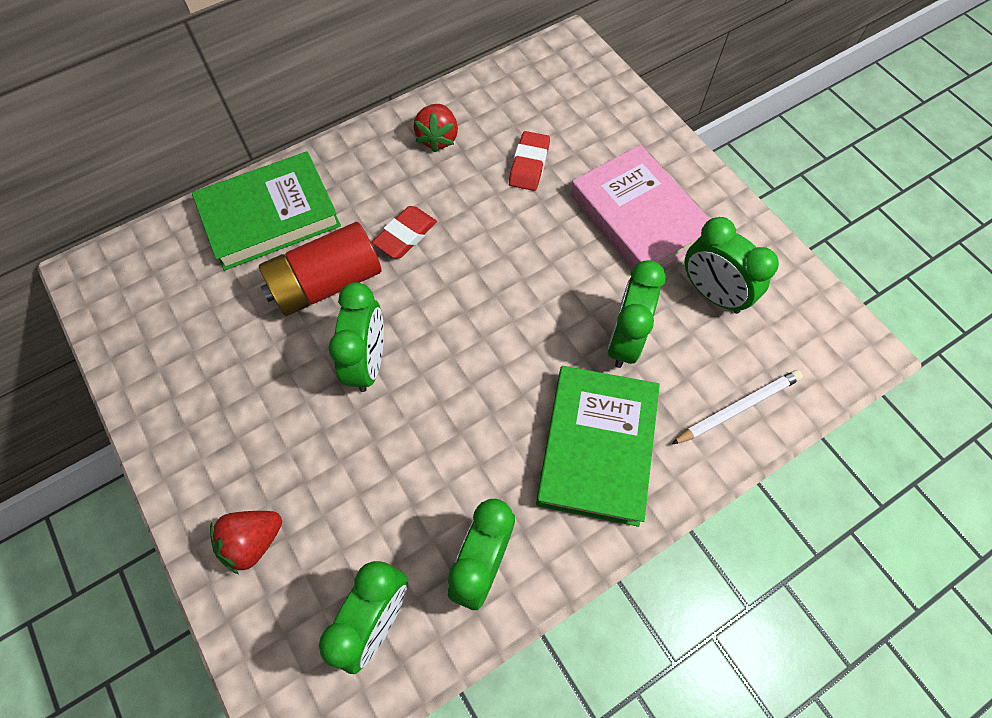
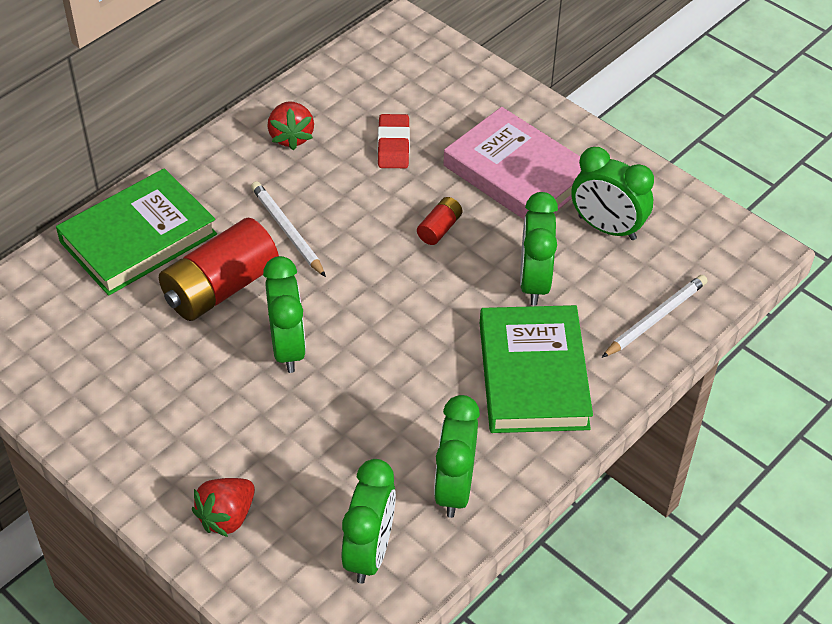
camera: 15 degrees left, 15 degrees down
(405, 235) = (287, 231): red eraser -> white pencil
(548, 262) = (439, 229): none -> red battery

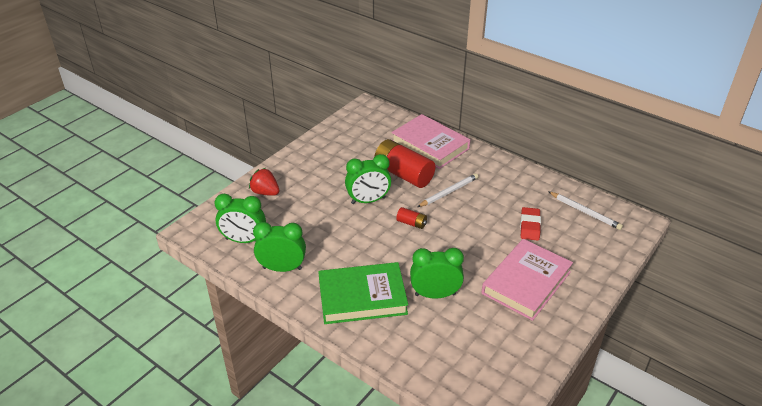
camera: 85 degrees right, 10 degrees down
(138, 238) = (430, 145): green book -> pink book
(291, 137) = (520, 186): red strawberry -> none
(393, 145) = (530, 226): red eraser -> red eraser turned 75 degrees counterclockwise
(439, 229) = (467, 250): red battery -> red battery (411, 223)
(606, 228) = (491, 329): green clock -> none
(655, 318) = (417, 356): white pencil -> white pencil (585, 212)

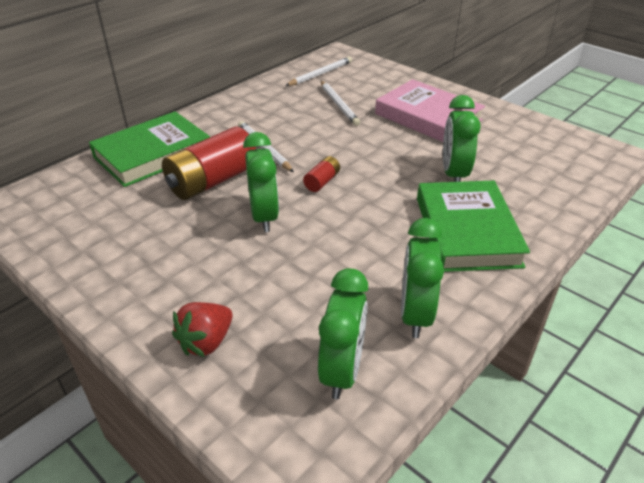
camera: 85 degrees left, 0 degrees up
(430, 145) = (153, 154): pink book -> green book
(530, 226) = (338, 105): red eraser -> white pencil

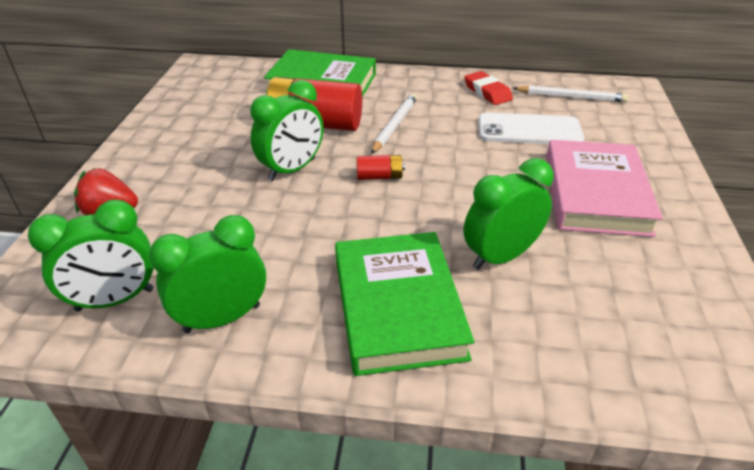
camera: 55 degrees right, 0 degrees up
(273, 96) = (487, 92): none -> red eraser
(338, 105) = (529, 130): white pencil -> white phone
(467, 231) = (398, 307): green book -> green book turned 60 degrees counterclockwise

